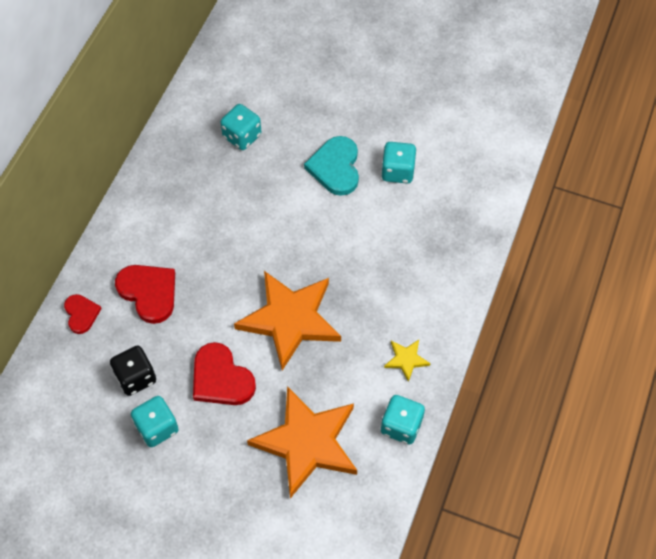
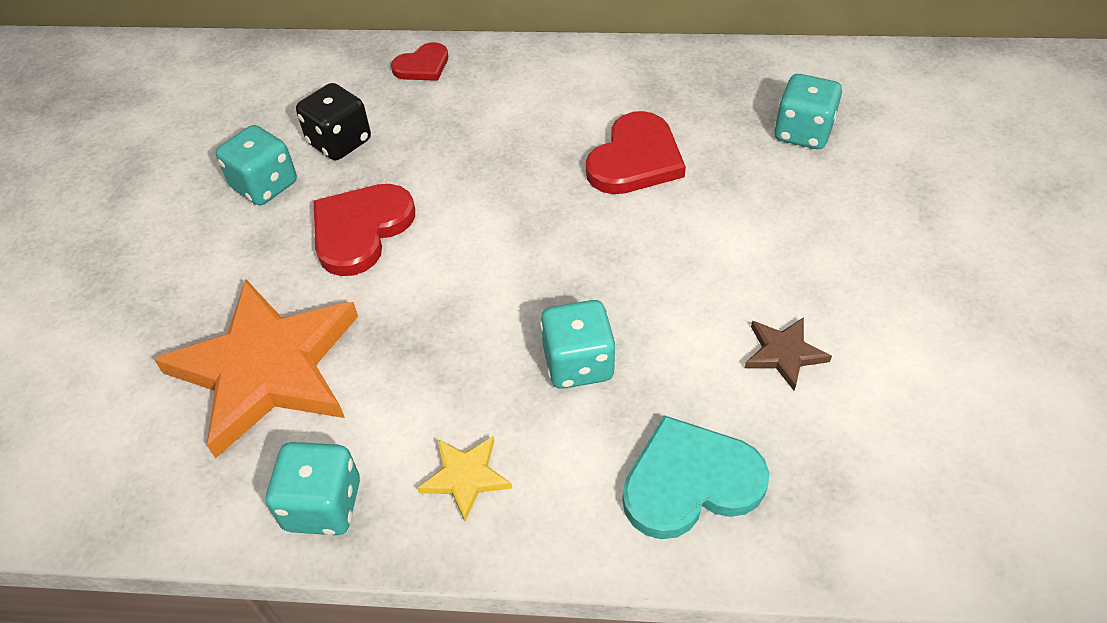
camera: 75 degrees right, 10 degrees down
(149, 292) = (479, 116): red heart -> red heart (635, 159)
(290, 320) = (490, 283): orange star -> none
(335, 167) = (820, 261): turquoise heart -> turquoise heart (690, 481)
(384, 205) = (784, 353): none -> brown star
(397, 171) = (871, 355): turquoise dice -> turquoise dice (578, 363)

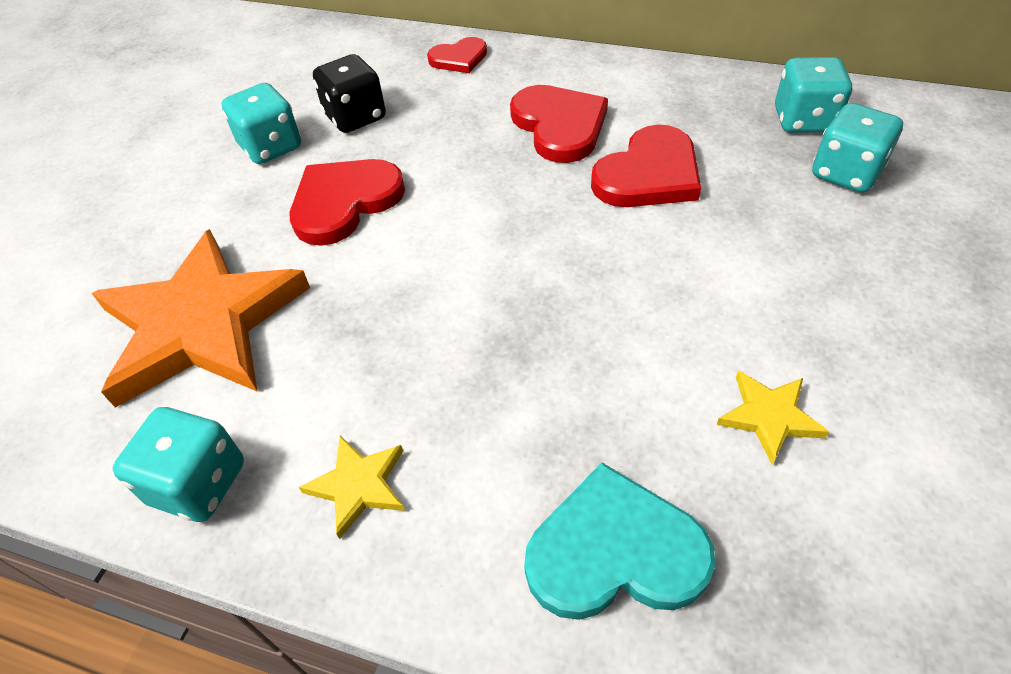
camera: 15 degrees right, 0 degrees up
(541, 123) = (559, 126): none -> red heart
(578, 363) = (523, 381): turquoise dice -> turquoise dice (803, 120)
(784, 353) = (769, 417): brown star -> yellow star

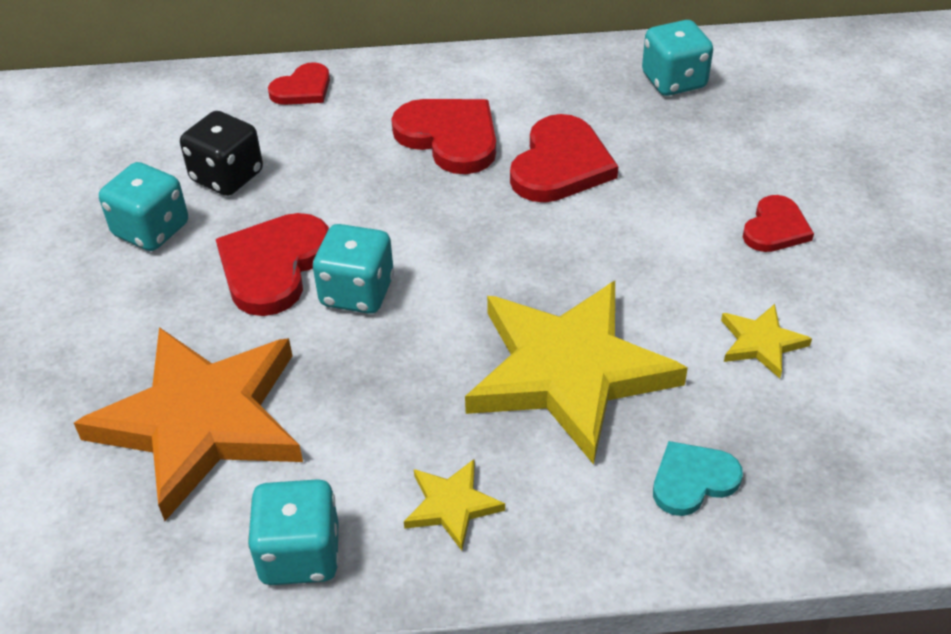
camera: 25 degrees left, 5 degrees down
(546, 383) = (568, 372): none -> yellow star
(615, 551) = (693, 480): turquoise heart -> turquoise heart, size x0.60
(845, 173) = (731, 122): turquoise dice -> turquoise dice (357, 292)
(845, 294) = (775, 228): none -> red heart

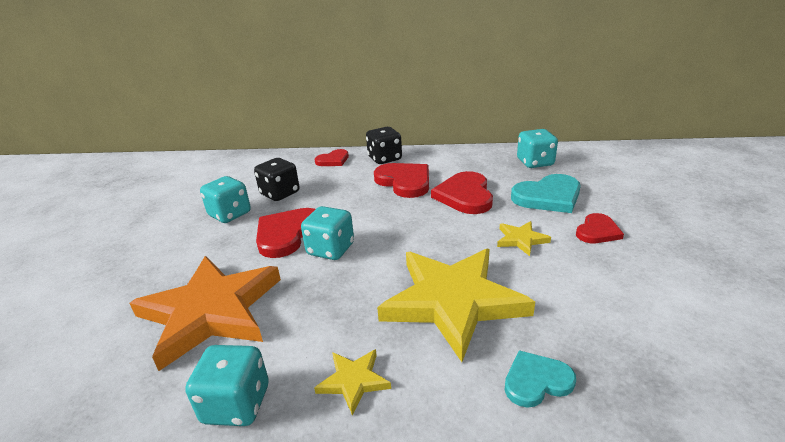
camera: 10 degrees right, 15 degrees down
(401, 81) = (384, 159): none -> black dice
(560, 165) = (465, 196): red heart -> red heart turned 150 degrees clockwise
(698, 160) = (548, 197): none -> turquoise heart
(761, 343) = (589, 294): yellow star -> yellow star (521, 239)

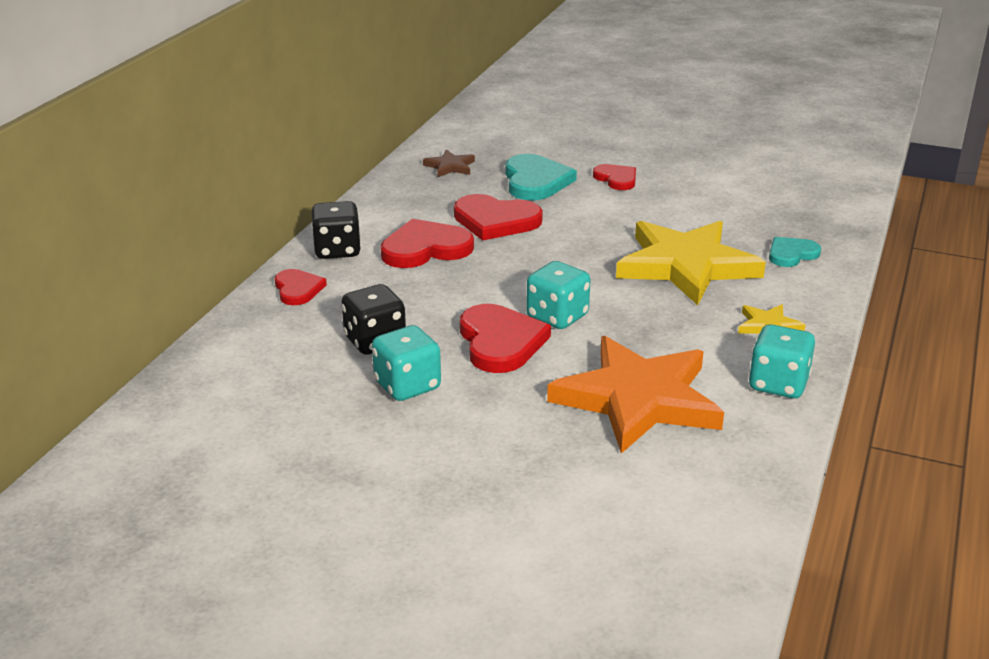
camera: 75 degrees left, 0 degrees up
(288, 234) = (500, 342): red heart -> red heart turned 150 degrees counterclockwise
(521, 239) = (607, 214): yellow star -> none
(535, 162) = (450, 166): turquoise dice -> brown star
(536, 381) = (791, 254): turquoise heart -> turquoise heart turned 60 degrees clockwise

